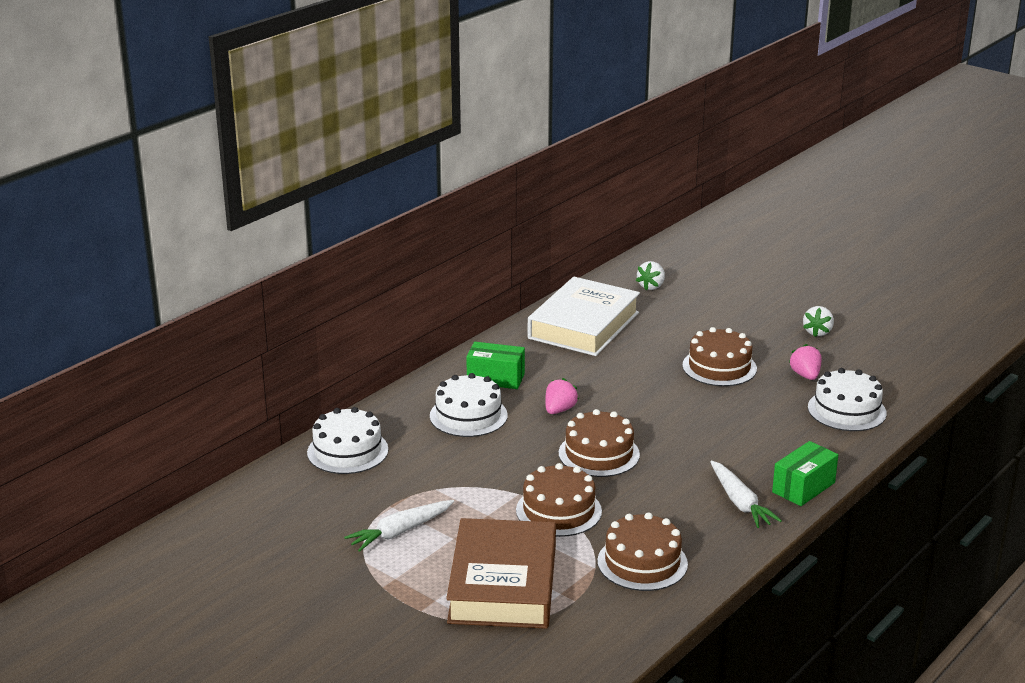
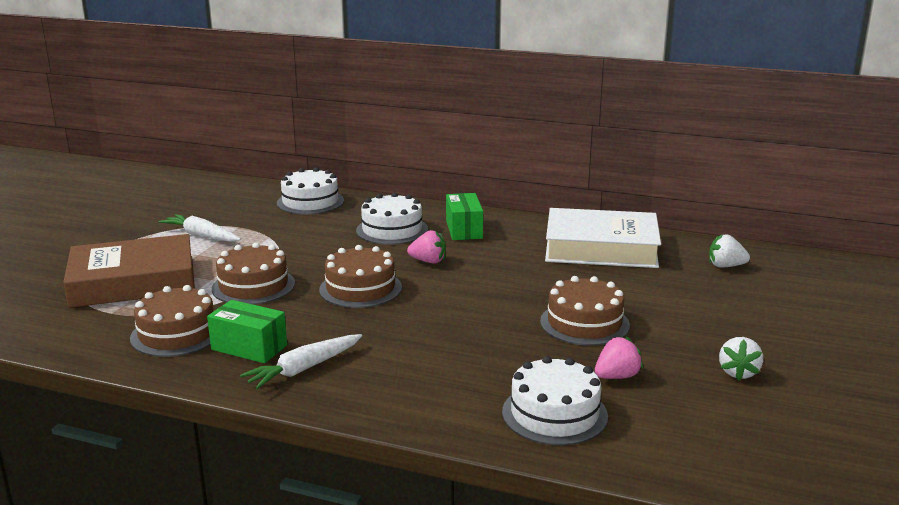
camera: 70 degrees right, 5 degrees down
(803, 487) = (353, 403): green box -> green box (249, 347)
(817, 332) = (738, 372): white strawberry -> white strawberry turned 75 degrees counterclockwise

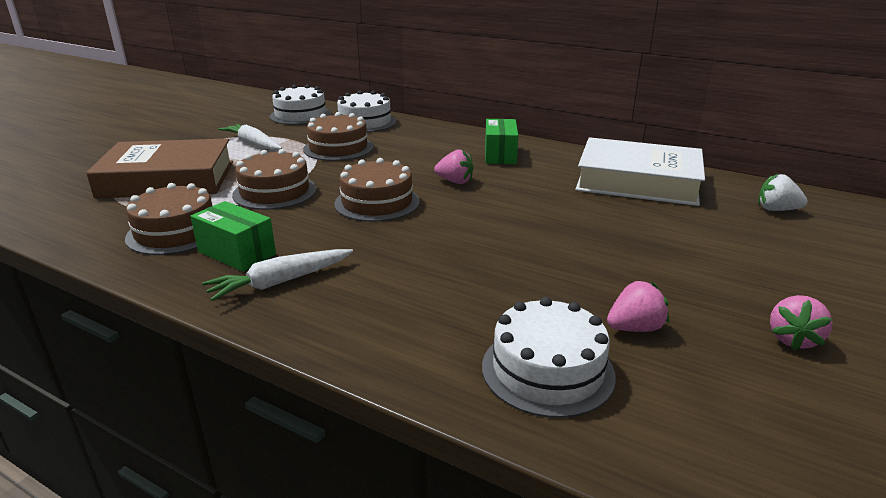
camera: 10 degrees right, 5 degrees up
(392, 230) = (430, 150): white cake -> white cake (300, 115)
(584, 323) = (606, 259): brown cake -> brown cake (338, 148)
(738, 372) = (793, 339): white strawberry -> pink strawberry

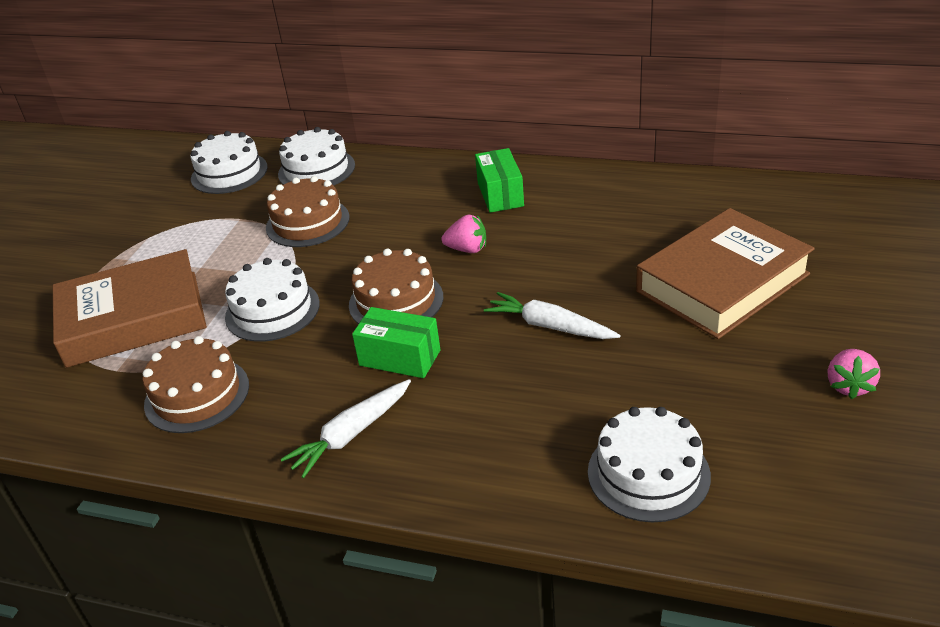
camera: 10 degrees left, 10 degrees up
(237, 253) = (283, 408): green box -> green box (400, 358)
(253, 144) = (200, 237): white carrot -> white carrot (549, 326)
(275, 192) = (272, 310): brown cake -> white cake
(635, 328) = (710, 407): pink strawberry -> none
(638, 181) = (662, 207): white book -> none
(677, 238) = (722, 283): none -> brown book
(776, 210) = (810, 219): white strawberry -> none

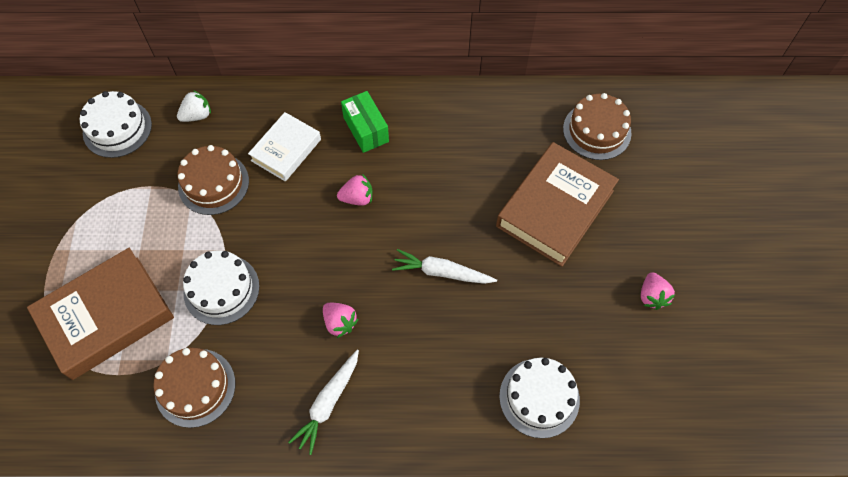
camera: 20 degrees left, 25 degrees up
(316, 170) = (197, 115): white cake -> white strawberry
(396, 301) = (318, 264): brown cake -> brown cake (597, 131)
(400, 358) = (340, 323): green box -> pink strawberry
(401, 203) = (286, 150): none -> white book

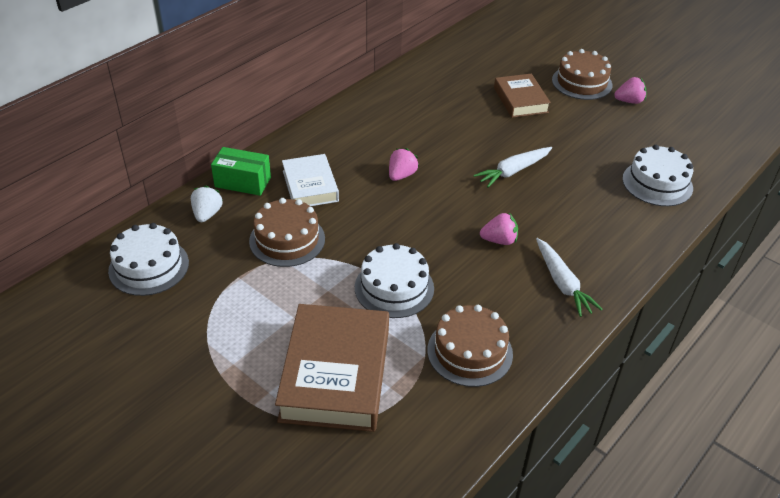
camera: 50 degrees left, 20 degrees down
(366, 129) = (347, 140): green box -> green box (243, 182)
(555, 208) = (520, 100): brown book -> brown book, size x0.60
(597, 131) = (482, 54): brown cake -> brown cake (582, 82)
(652, 296) = (629, 101): pink strawberry -> pink strawberry turned 45 degrees counterclockwise

